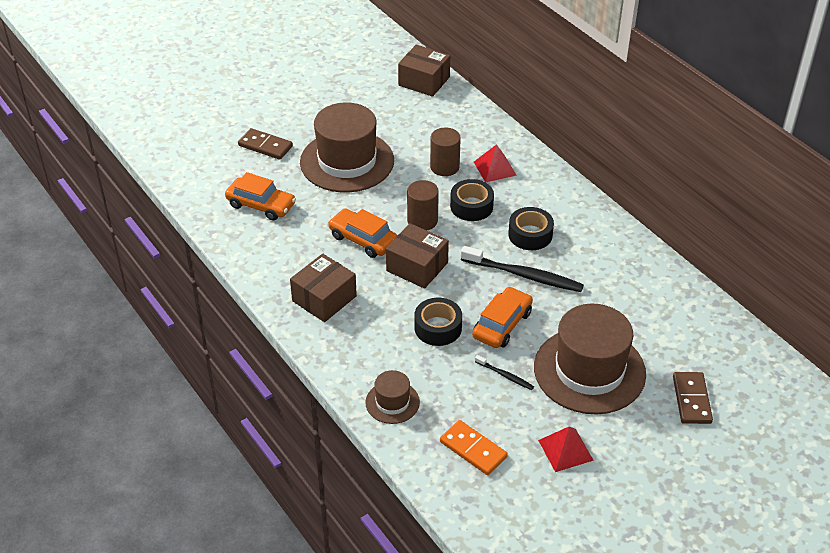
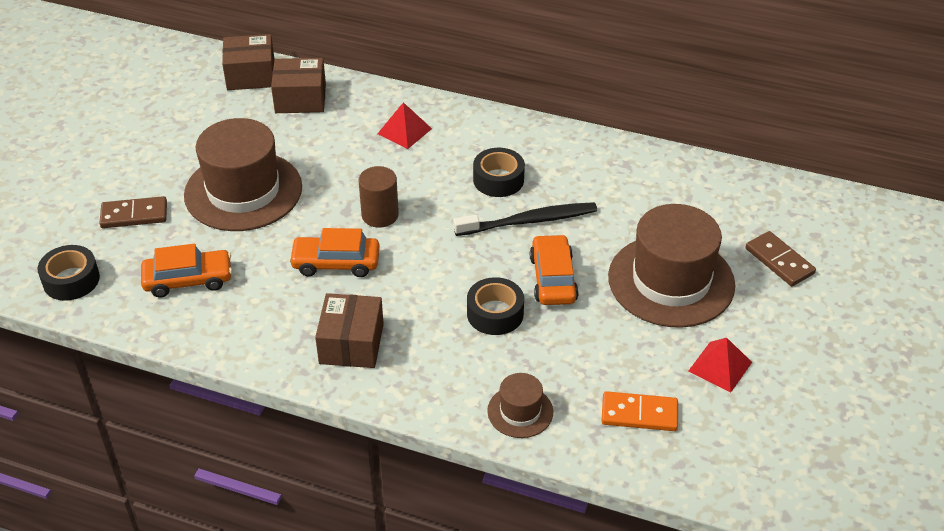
camera: 35 degrees left, 0 degrees up
(417, 267) = (417, 263): brown box -> brown box (300, 98)
(444, 167) = (352, 151): brown cylinder -> none
(471, 206) = (416, 178): black tape -> black tape (71, 280)
(505, 376) = (601, 326): black toothbrush -> none

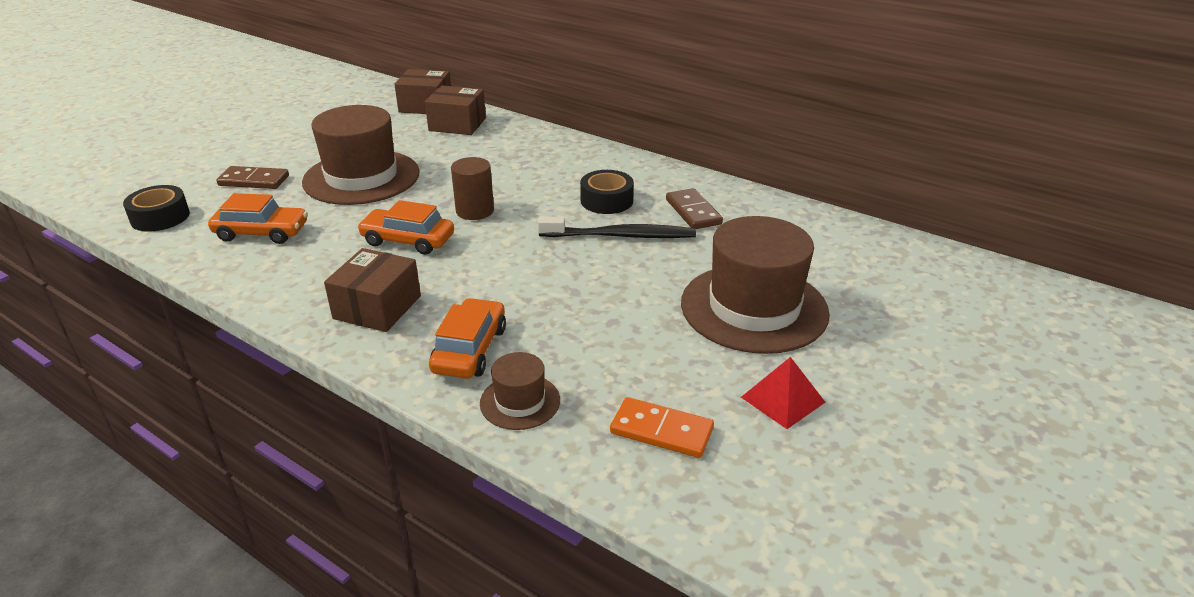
camera: 15 degrees right, 10 degrees down
(404, 131) = (536, 156): red pyramid -> none
(495, 313) = (543, 306): black tape -> none
(553, 279) = (622, 286): orange car -> orange car (470, 349)
(779, 261) = (890, 309): brown domino -> brown domino (693, 212)

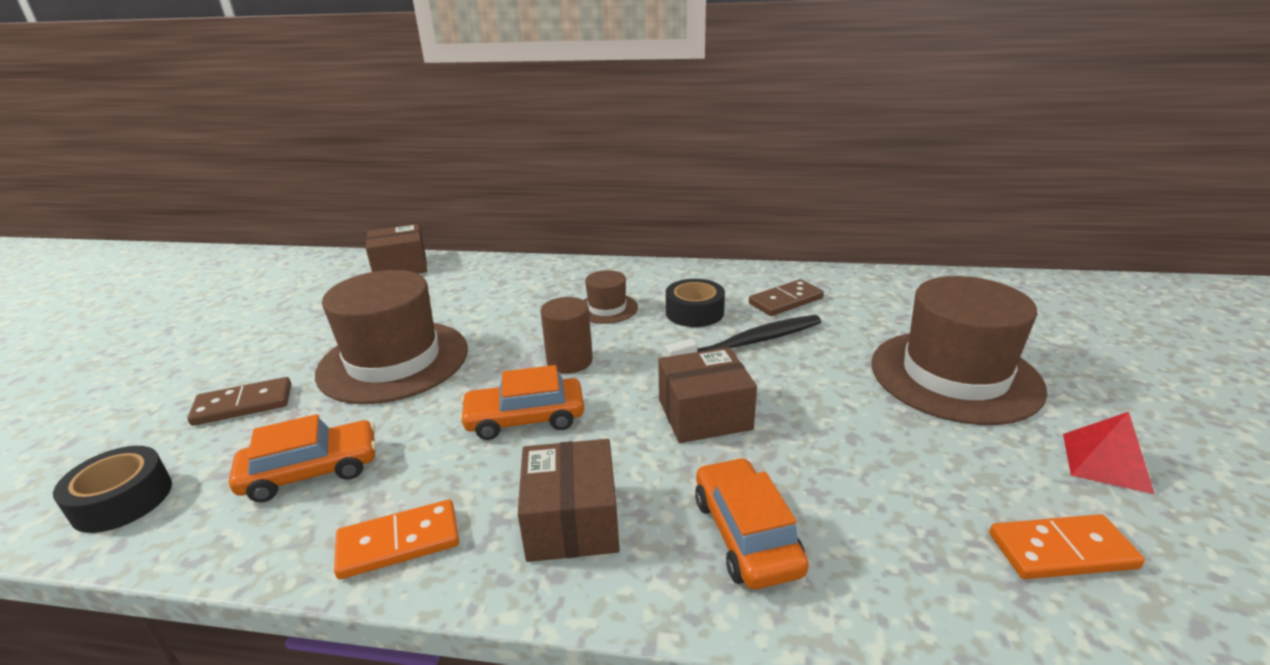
camera: 25 degrees left, 5 degrees down
(276, 286) = (399, 542): none -> orange domino
(457, 124) = (456, 277): brown box -> brown box (704, 414)
(520, 402) = (881, 582): brown hat -> brown hat (607, 308)
(693, 212) = (785, 301): brown domino -> brown domino turned 75 degrees counterclockwise

